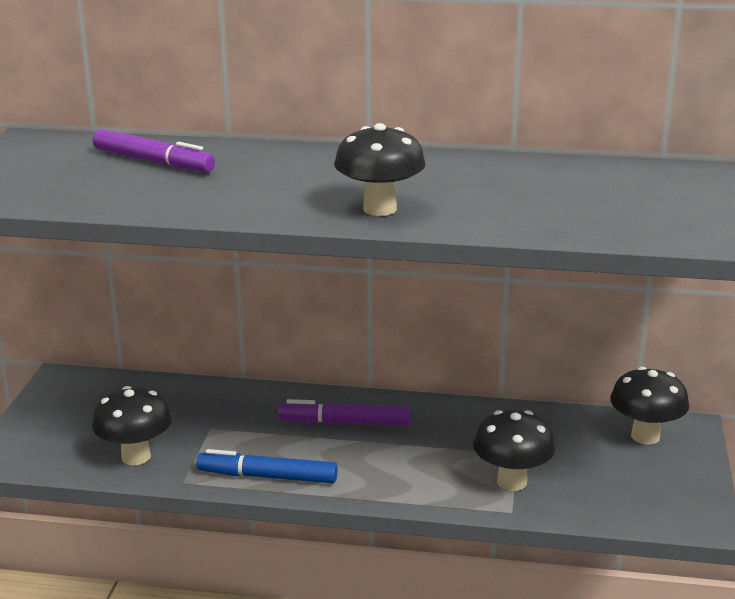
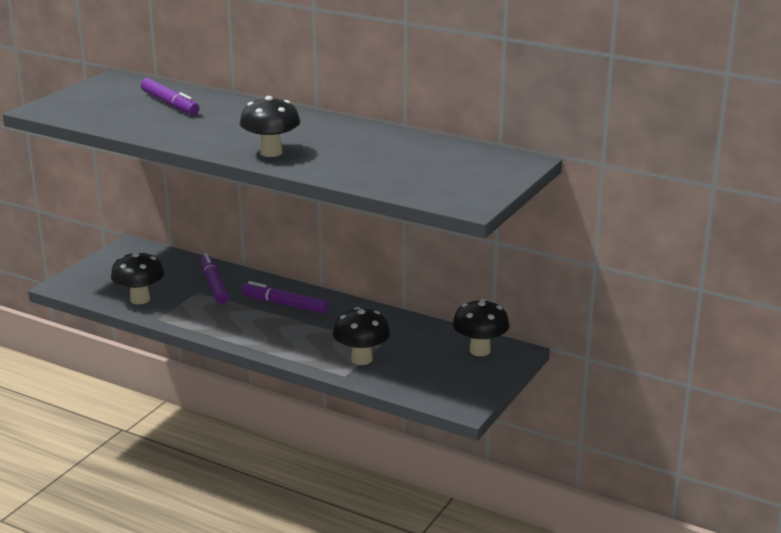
camera: 20 degrees right, 0 degrees up
(225, 413) = (214, 284): none -> purple marker
(267, 477) = (210, 326): blue marker -> none

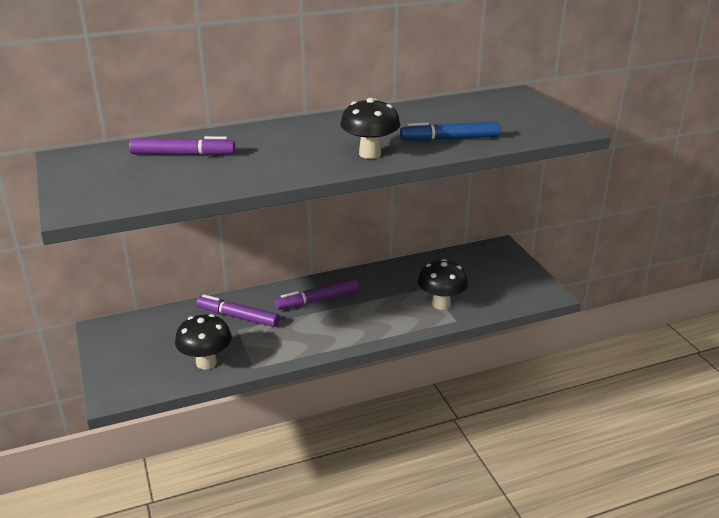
camera: 50 degrees left, 5 degrees up
(353, 168) = (449, 139): none -> blue marker
(480, 350) = (484, 257): black mushroom -> none

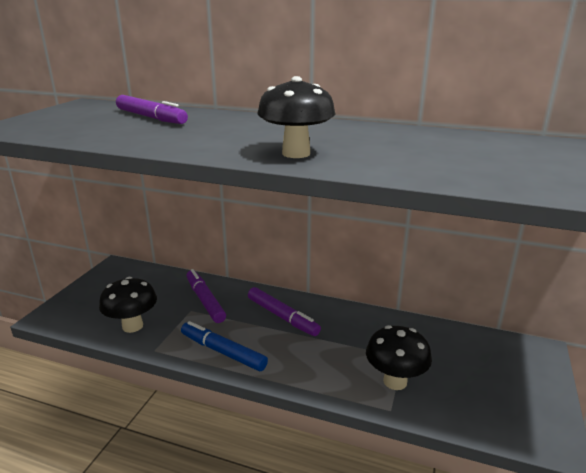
camera: 40 degrees right, 5 degrees down
(317, 300) = (282, 317): purple marker -> purple marker turned 150 degrees counterclockwise
(449, 139) = (415, 164): blue marker -> blue marker (223, 352)

